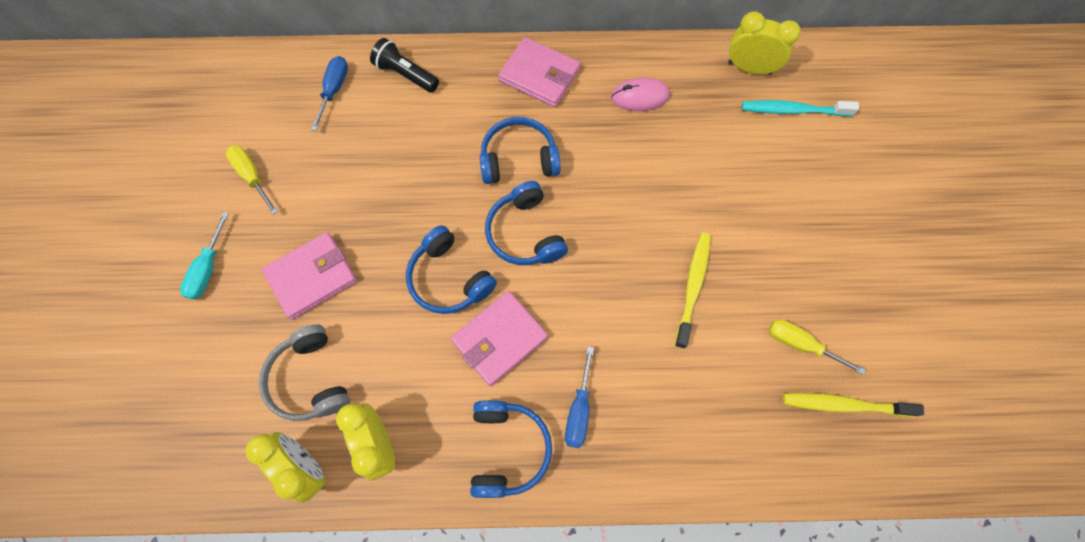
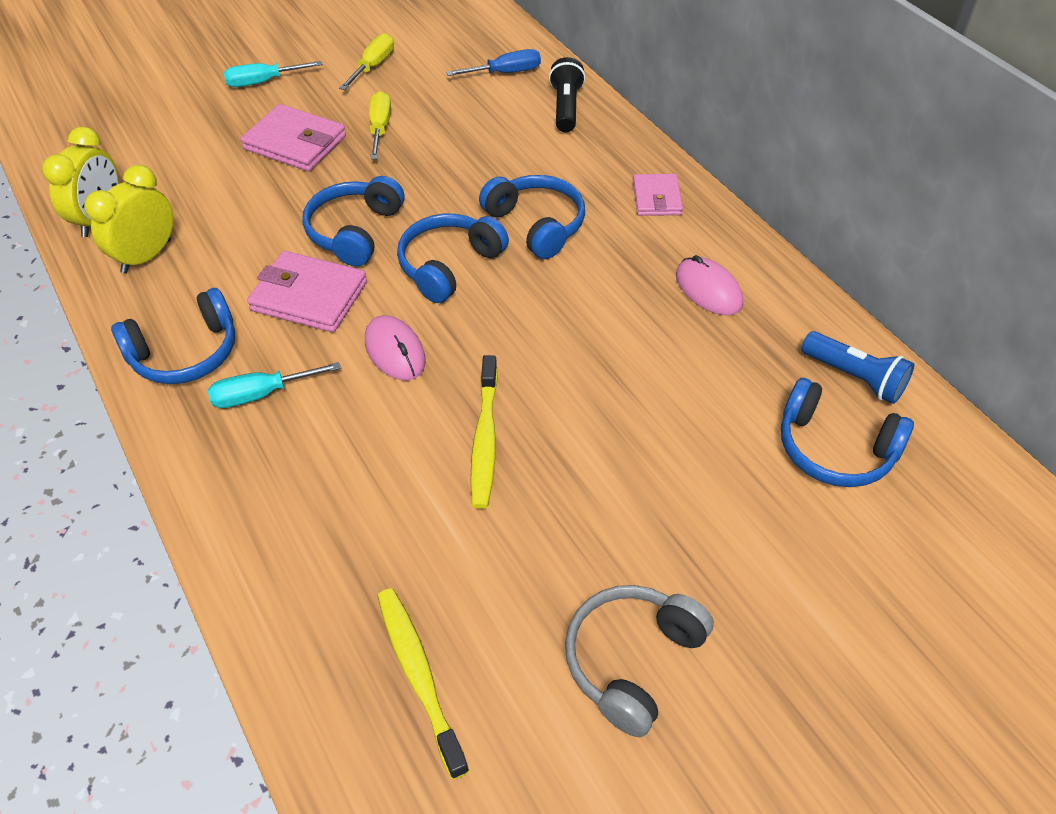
camera: 60 degrees right, 20 degrees down
(310, 379) = (189, 185): grey headphones -> grey headphones (632, 660)
(539, 75) = (657, 198): pink wallet -> pink wallet, size x0.63
(579, 410) = (261, 394): blue screwdriver -> turquoise screwdriver
(587, 305) = (395, 351): none -> pink mouse
(692, 287) = (485, 439): yellow toothbrush -> yellow toothbrush turned 105 degrees clockwise
(749, 68) = (854, 377): yellow clock -> blue flashlight
(793, 110) = (834, 449): turquoise toothbrush -> blue headphones
(800, 344) = (479, 588): yellow screwdriver -> yellow screwdriver (380, 128)

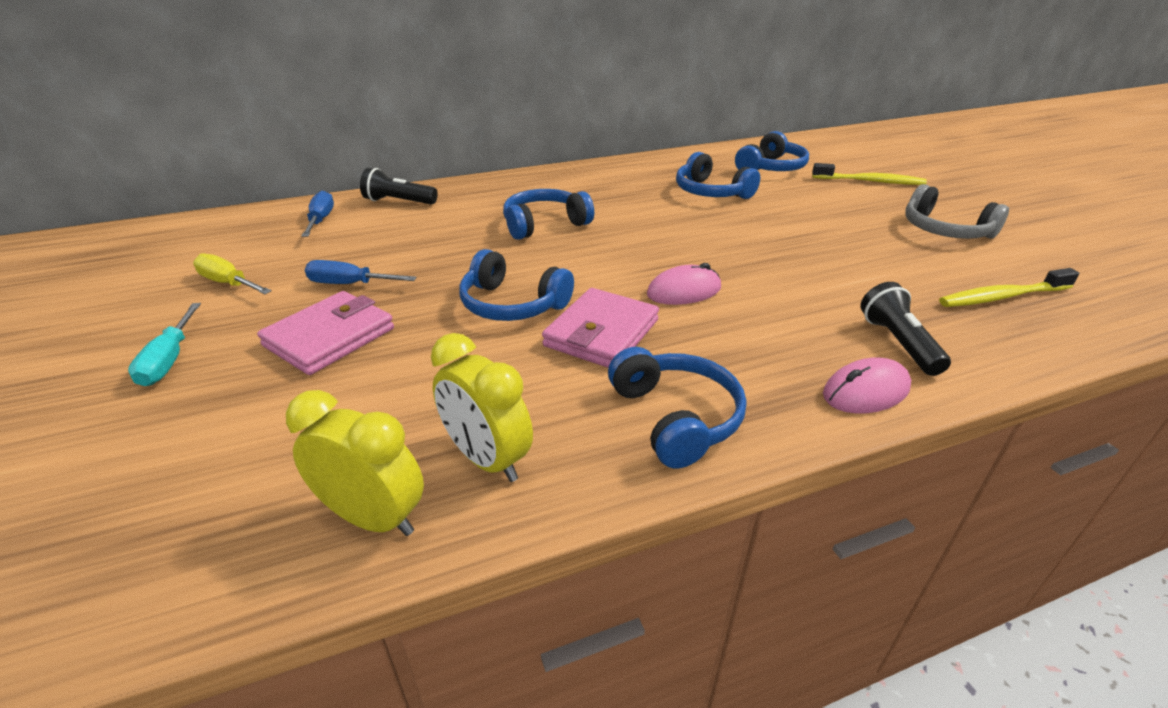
camera: 80 degrees left, 15 degrees down
(261, 394) = (738, 363): turquoise screwdriver -> none
(301, 531) = (898, 343): none -> black flashlight
(380, 128) = (350, 284): yellow screwdriver -> blue screwdriver
(449, 265) = (581, 262): blue headphones -> blue headphones (711, 192)
(485, 439) = (780, 260): yellow toothbrush -> yellow toothbrush (870, 181)
(657, 198) = (535, 184): pink wallet -> none
(708, 290) = (636, 180): pink mouse -> pink mouse (865, 391)
(854, 377) = (716, 157): blue flashlight -> none

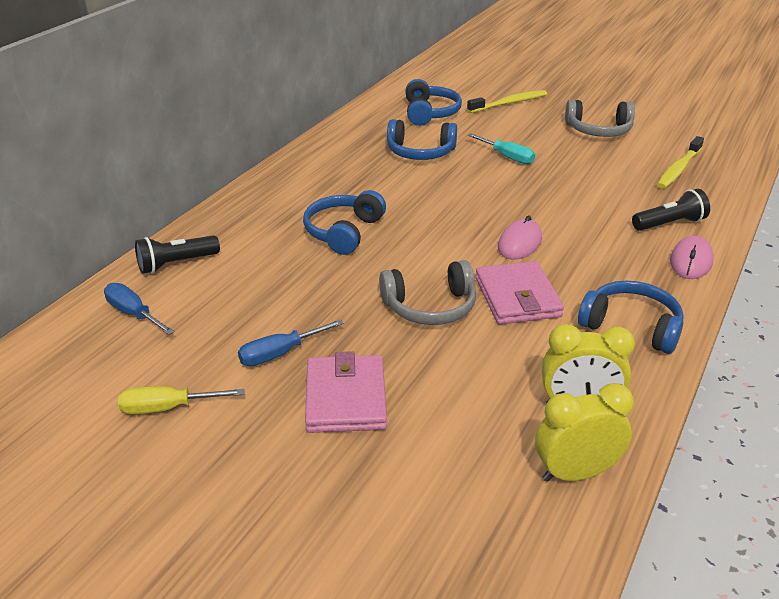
camera: 40 degrees left, 0 degrees up
(169, 360) = (252, 485): turquoise screwdriver -> turquoise screwdriver (507, 157)
(512, 304) = (430, 307): blue headphones -> grey headphones
(898, 343) = (669, 224): black flashlight -> black flashlight turned 120 degrees clockwise

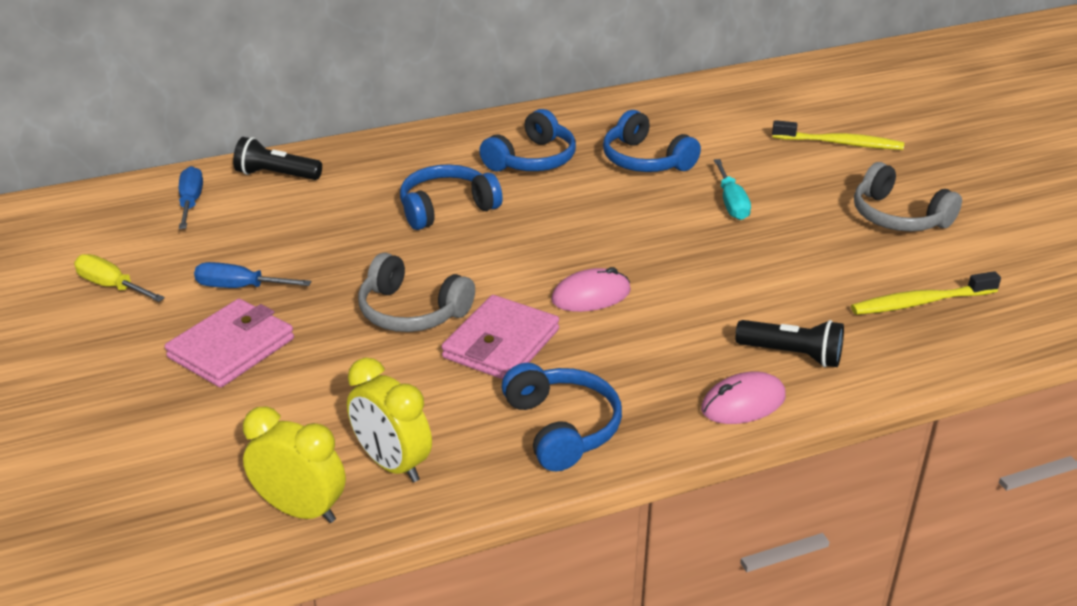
camera: 40 degrees right, 0 degrees up
(430, 113) = (726, 121): blue headphones -> blue headphones (532, 160)

